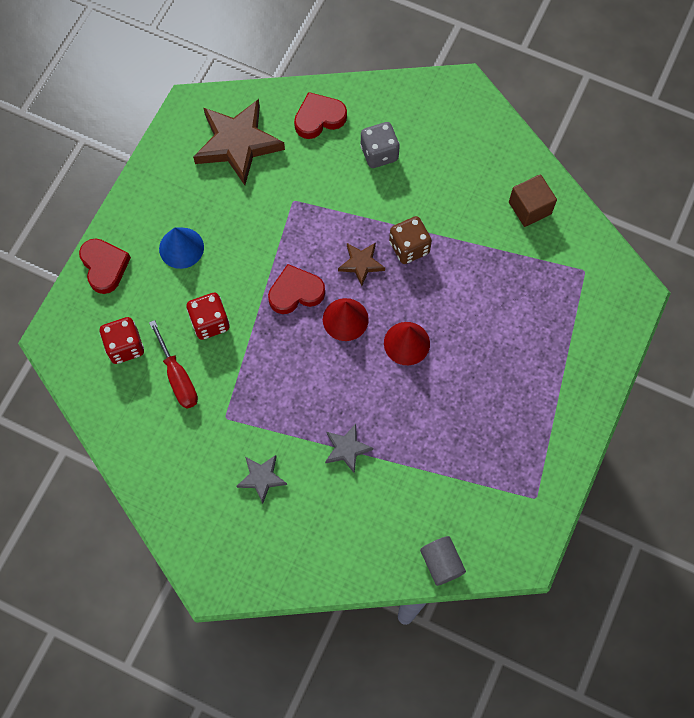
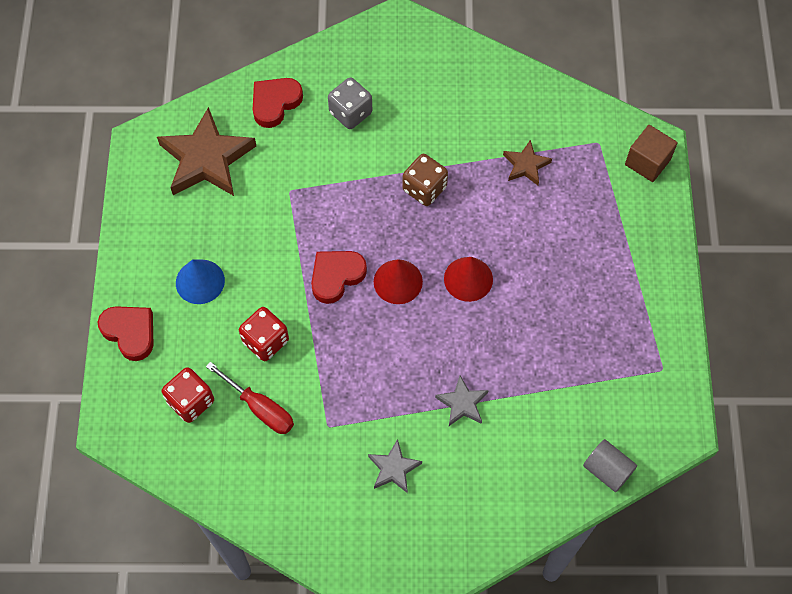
camera: 25 degrees left, 5 degrees down
(361, 264) = (386, 223): brown star -> brown star (526, 165)
(529, 208) = (519, 106): brown cube -> brown cube (647, 162)

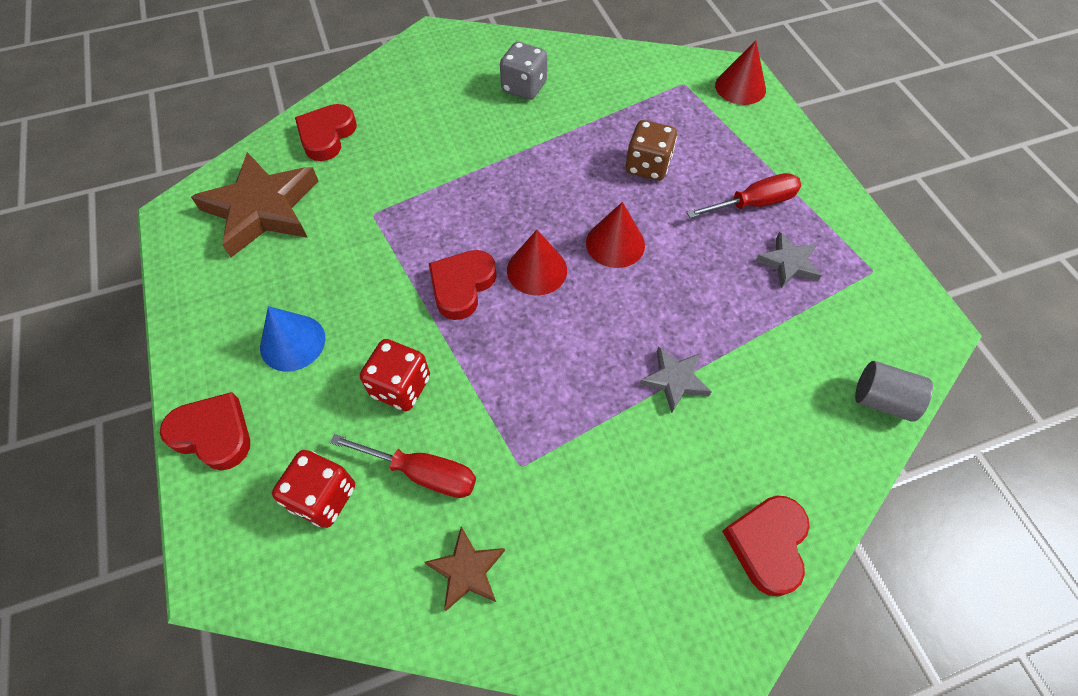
camera: 20 degrees left, 5 degrees down
(350, 113) = (415, 123): grey dice -> grey dice (524, 87)
(393, 468) = (628, 491): grey star -> grey star (788, 263)
(424, 189) = (525, 170): brown dice -> brown dice (647, 166)
(470, 535) = (767, 544): none -> red heart
(526, 165) = (622, 121): brown star -> brown star (467, 570)
(597, 280) = (753, 204): none -> red screwdriver
(647, 162) = (740, 87): brown cube -> red cone

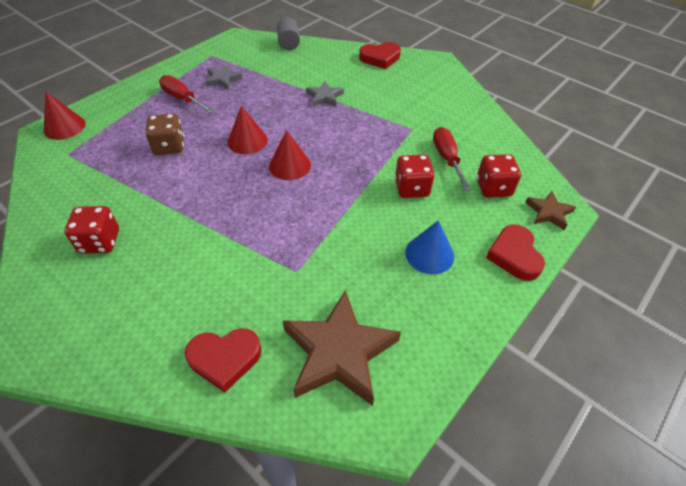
camera: 120 degrees left, 10 degrees down
(462, 286) = (325, 193): red heart -> none
(467, 570) = (471, 127): brown star -> brown star (549, 212)
(524, 87) = (100, 241): grey dice -> red dice

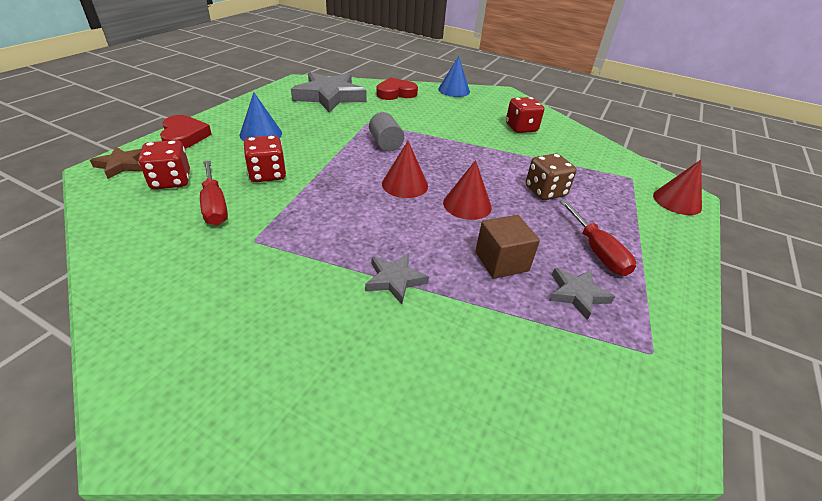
camera: 165 degrees right, 10 degrees down
(114, 365) = (454, 90): none -> blue cone
(183, 99) = (596, 251): red screwdriver -> red screwdriver turned 45 degrees clockwise
(253, 99) = (501, 261): none -> brown cube
(289, 44) = (532, 428): grey cylinder -> grey cylinder (385, 144)
(339, 352) = (329, 96): brown star -> grey star
(380, 58) = (297, 410): red heart -> none

